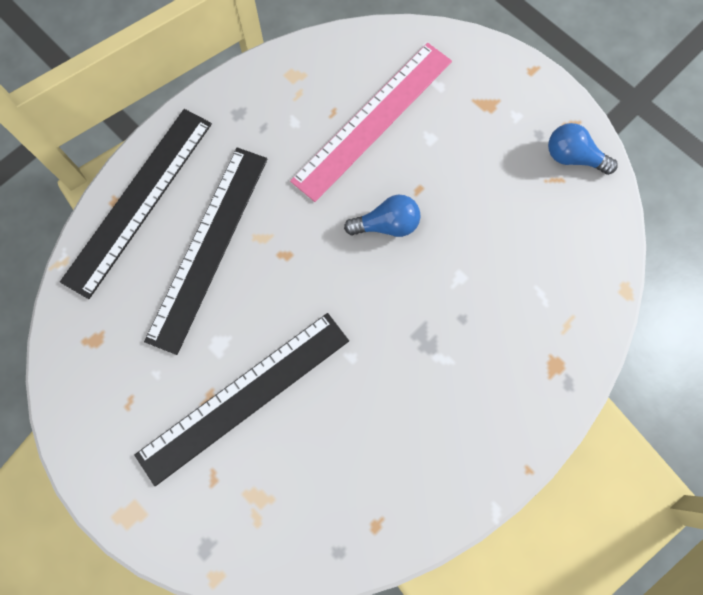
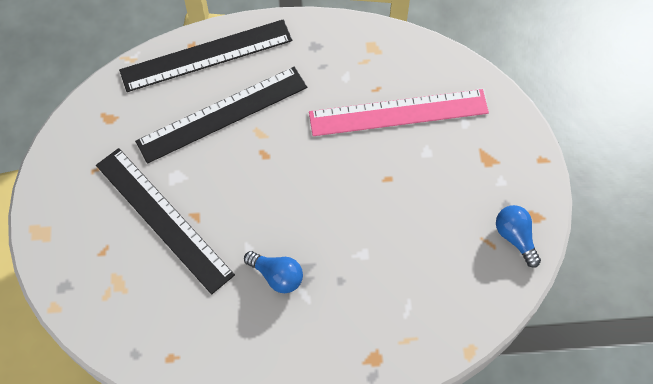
camera: 40 degrees right, 10 degrees down
(244, 396) = (163, 219): black ruler -> black ruler turned 45 degrees clockwise
(387, 225) = (345, 185): blue light bulb -> blue light bulb (277, 276)

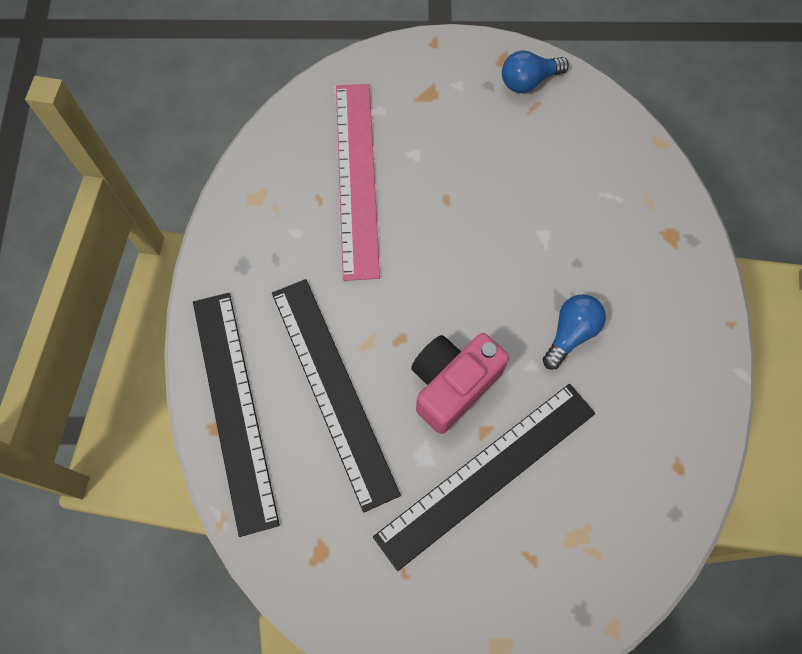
camera: 85 degrees left, 5 degrees up
(230, 192) = (452, 385): none -> pink camera

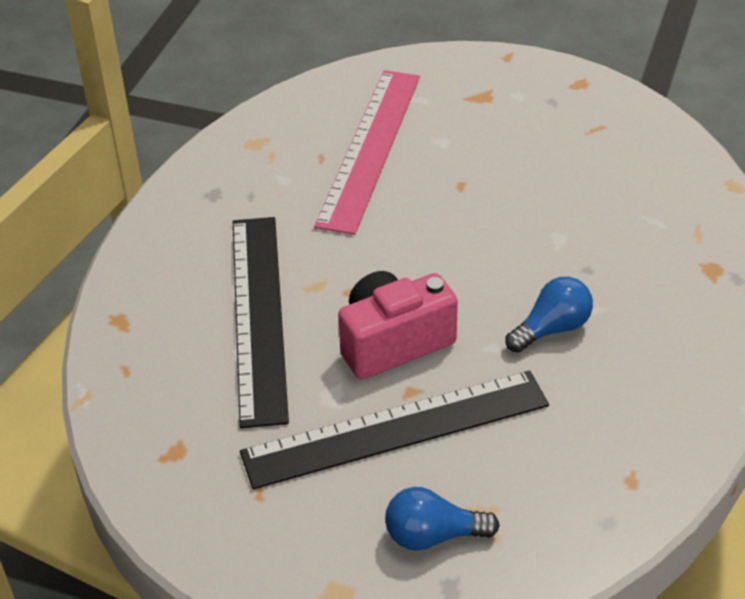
camera: 20 degrees right, 25 degrees down
(234, 408) = (145, 307): black ruler -> none
(528, 81) = (599, 106): blue light bulb -> blue light bulb (433, 535)

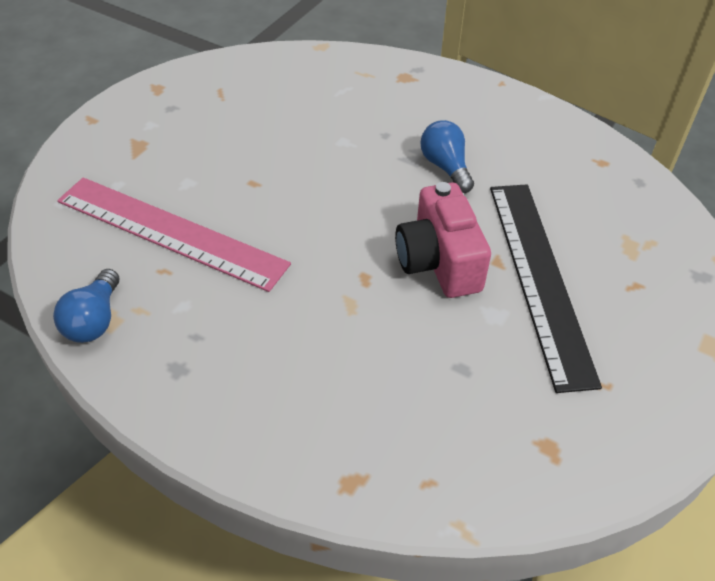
camera: 80 degrees left, 5 degrees up
(259, 316) = (379, 354): black ruler -> none
(433, 535) = (652, 276): blue light bulb -> blue light bulb (94, 320)

